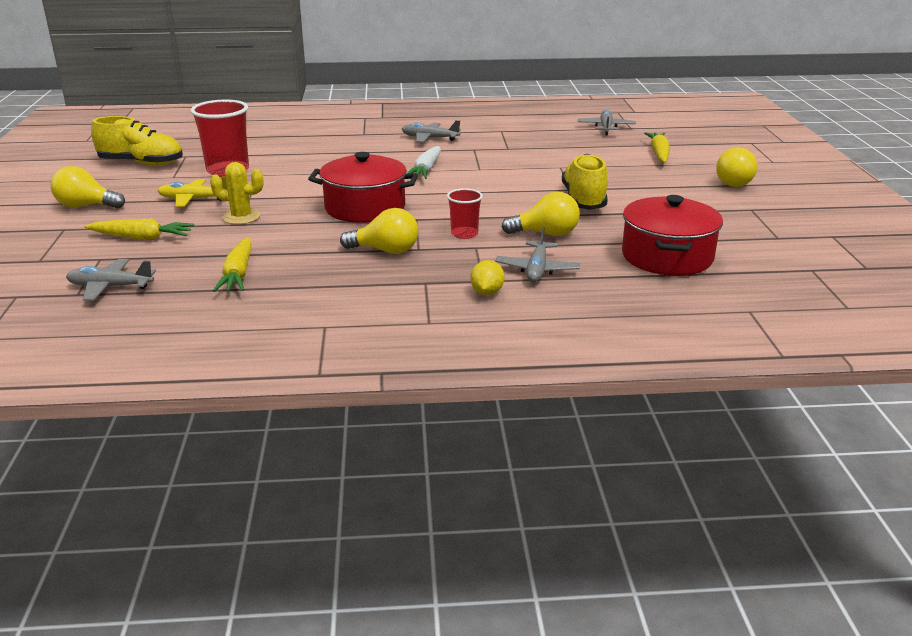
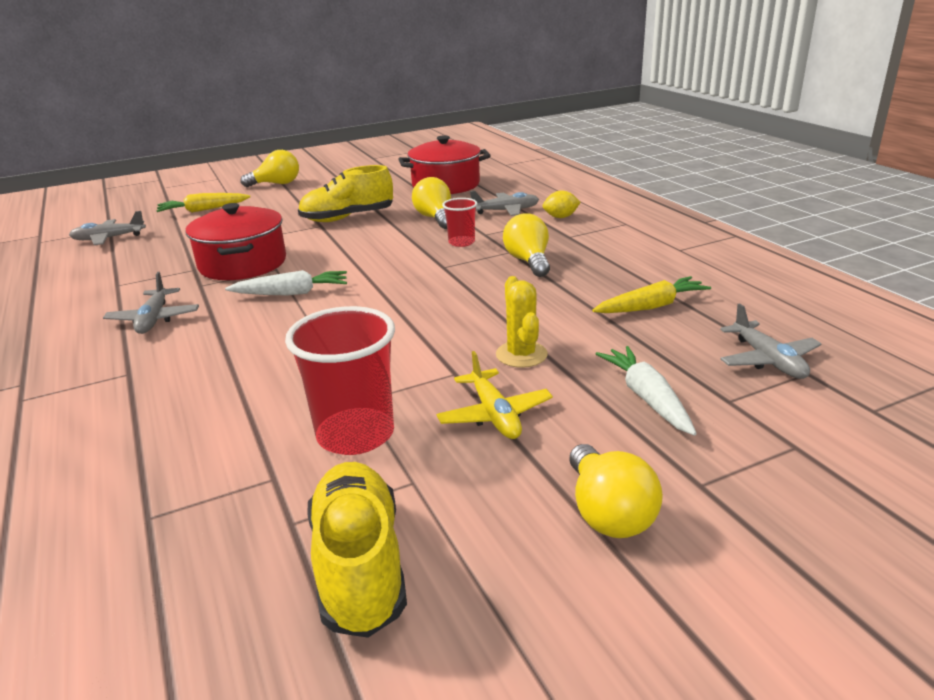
camera: 110 degrees left, 0 degrees up
(142, 238) = (647, 398): yellow carrot -> white carrot
(365, 208) = (434, 295): red pot -> red pot (243, 264)

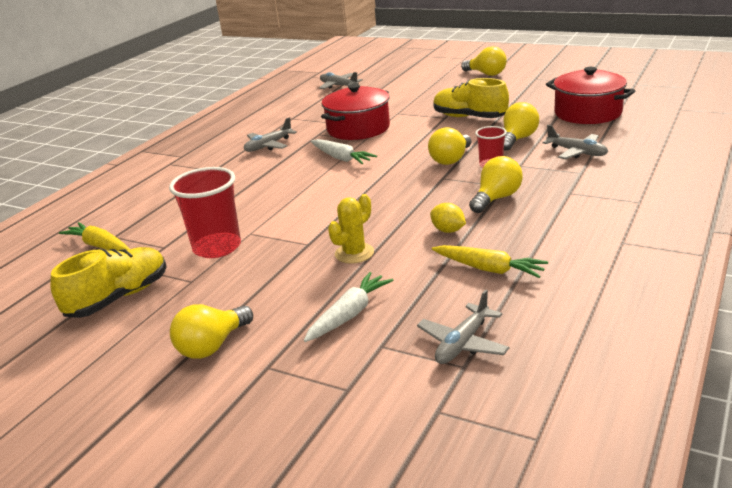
camera: 55 degrees right, 0 degrees up
(203, 210) = (411, 81): yellow carrot -> yellow carrot (100, 246)
(414, 252) = (451, 159): none -> yellow light bulb
(494, 415) = (275, 275): yellow plane -> none
(560, 217) = (602, 174): yellow lemon -> yellow lemon (448, 230)

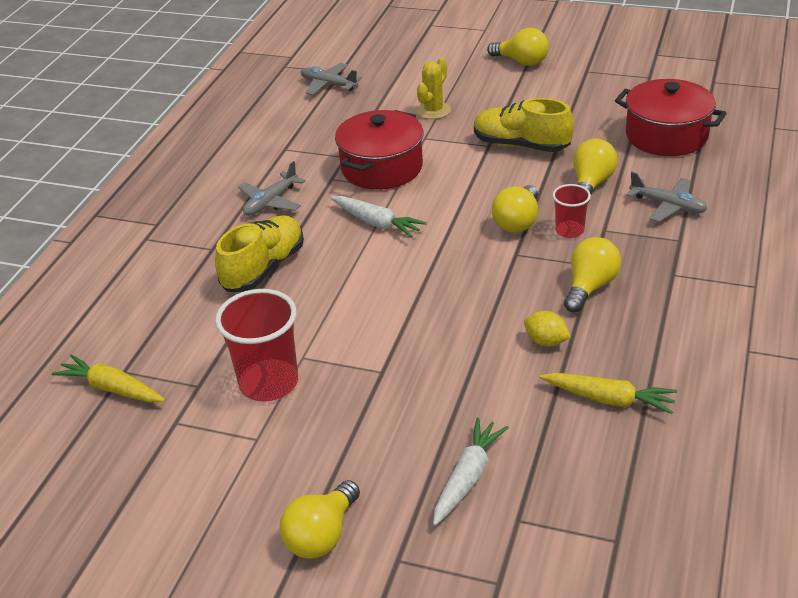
camera: 10 degrees left, 10 degrees up
(119, 298) = (175, 471): yellow shoe -> yellow shoe (264, 268)
(354, 253) = (444, 383): yellow cactus -> yellow cactus (433, 110)
(463, 343) = (607, 509): grey plane -> none

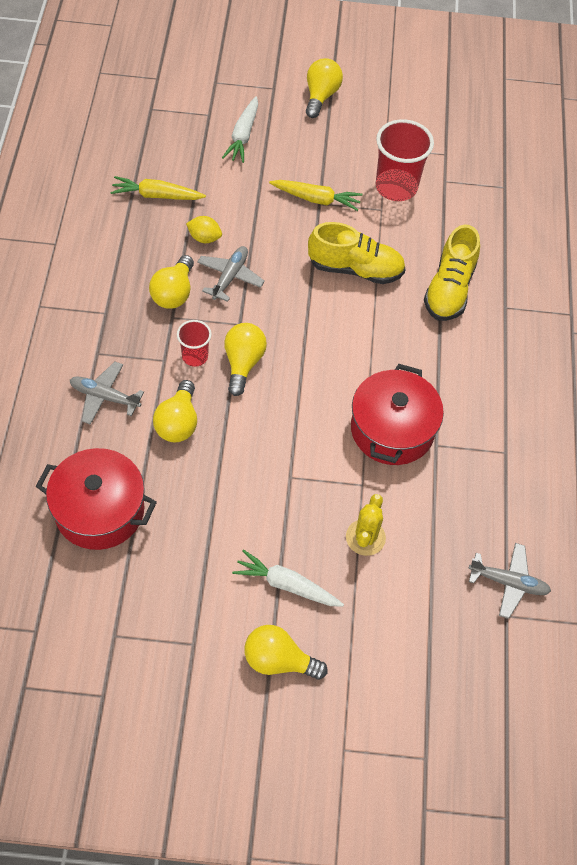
camera: 160 degrees right, 20 degrees up
(112, 388) = (504, 173): yellow carrot -> yellow carrot (316, 199)
(271, 202) = (481, 370): grey plane -> grey plane (230, 277)
(376, 223) = (371, 351): white carrot -> white carrot (286, 585)
(521, 145) = (255, 480): yellow shoe -> yellow shoe (355, 269)

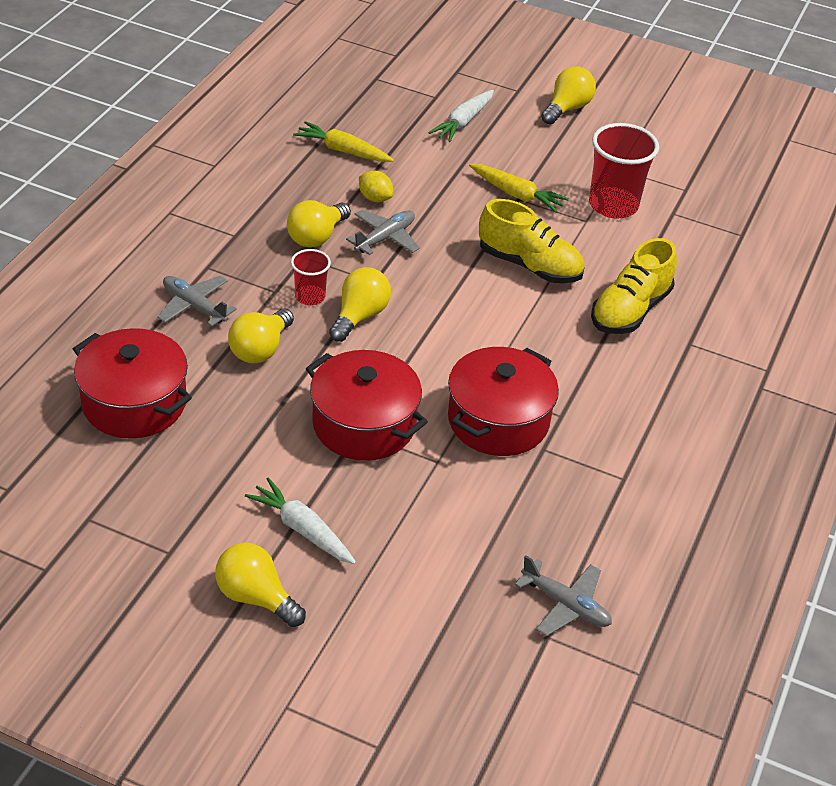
camera: 20 degrees right, 15 degrees down
(291, 469) = (364, 424): none -> red pot
(365, 537) = (416, 511): yellow cactus -> none

